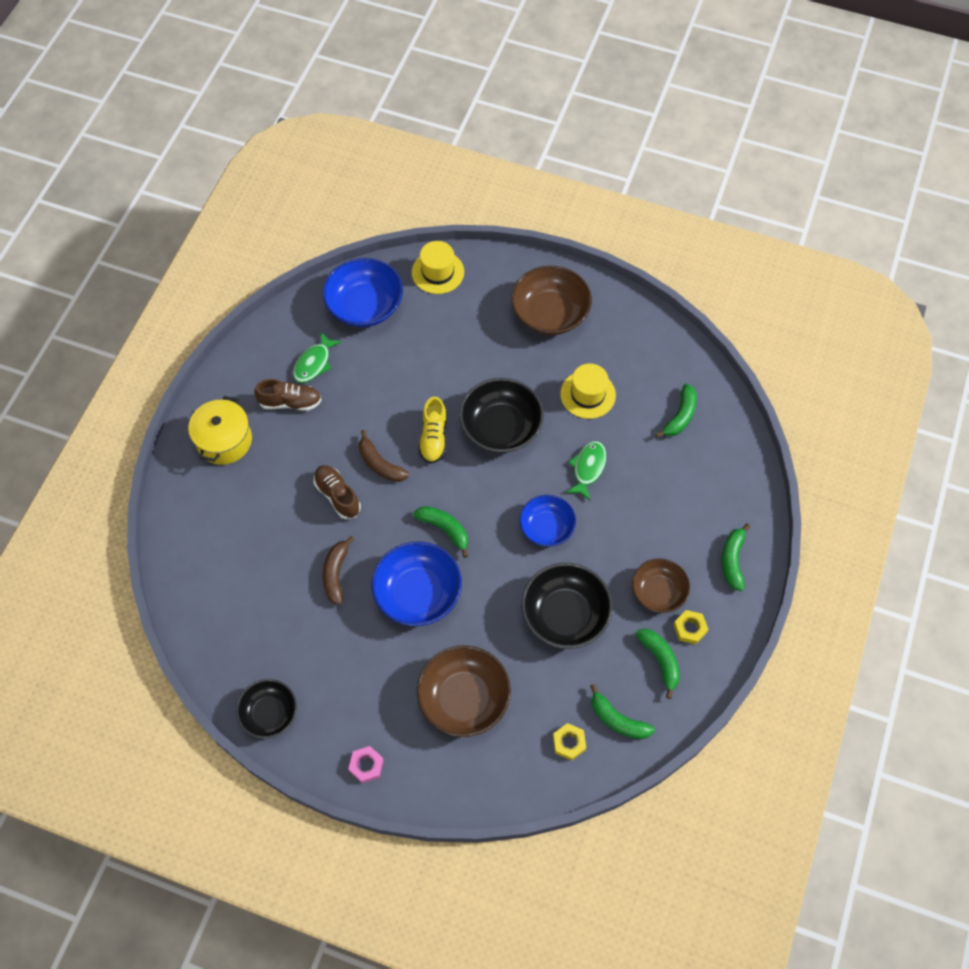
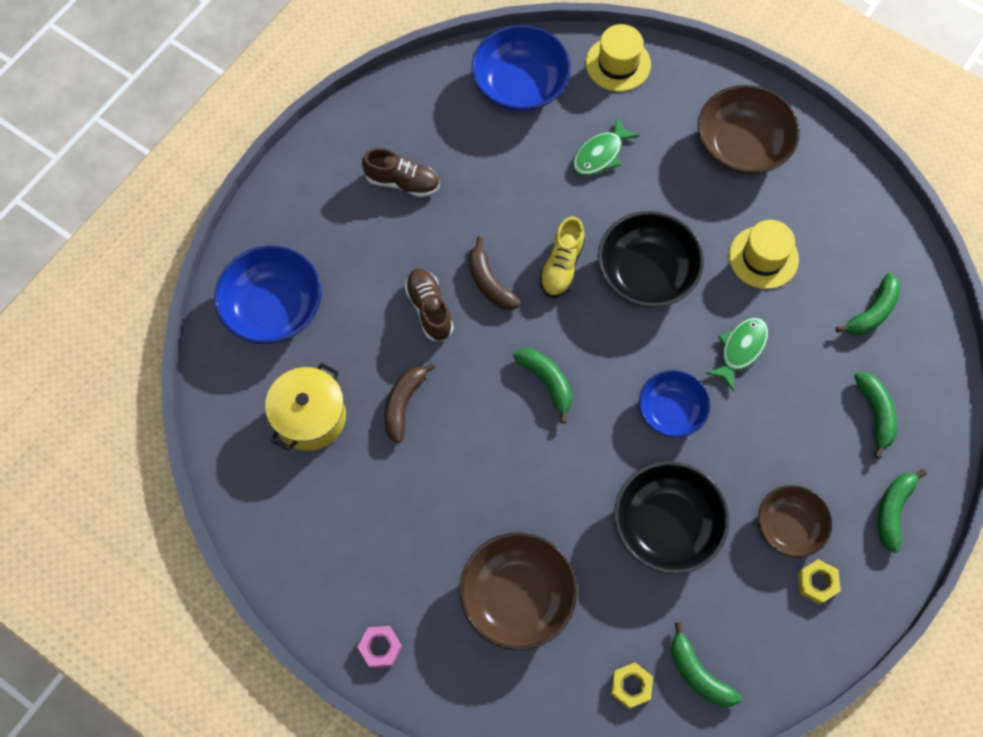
camera: 15 degrees right, 5 degrees up
(224, 440) = (314, 210): yellow pot -> yellow pot (310, 417)
(269, 713) = (283, 553): black bowl -> none
(314, 363) = (442, 141): green fish -> green fish (600, 154)
(418, 593) = (494, 452): blue bowl -> blue bowl (273, 307)
(660, 660) = (770, 613): green banana -> green banana (875, 413)

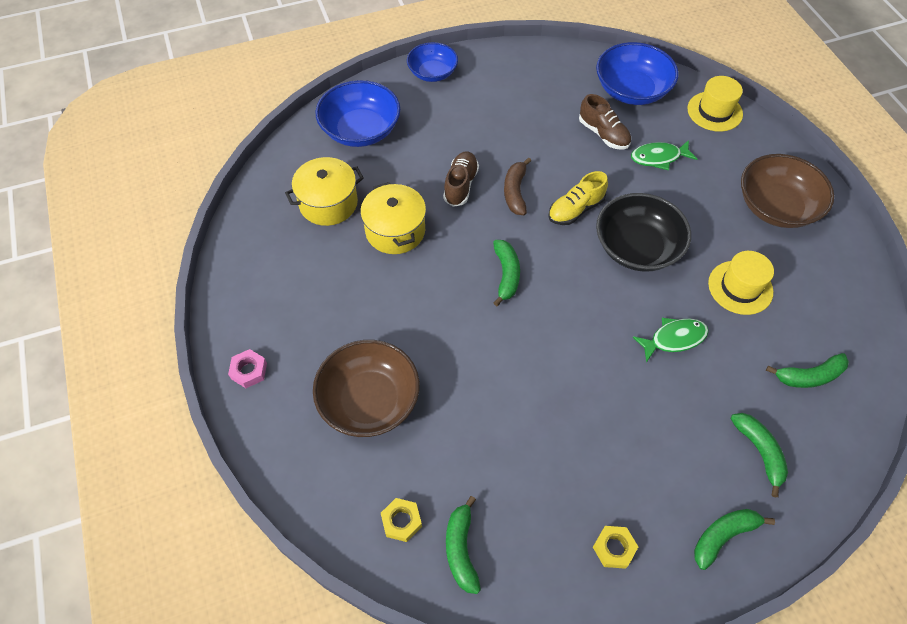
camera: 35 degrees right, 10 degrees down
(402, 182) = (504, 104): brown shoe -> brown shoe (603, 134)
(403, 404) = (395, 231): brown banana -> yellow pot
(666, 525) = (520, 424): black bowl -> none
(671, 410) = (586, 348): blue bowl -> blue bowl (432, 73)
(789, 526) = (621, 489): brown bowl -> none
(875, 413) = (759, 452): green banana -> green banana turned 45 degrees counterclockwise

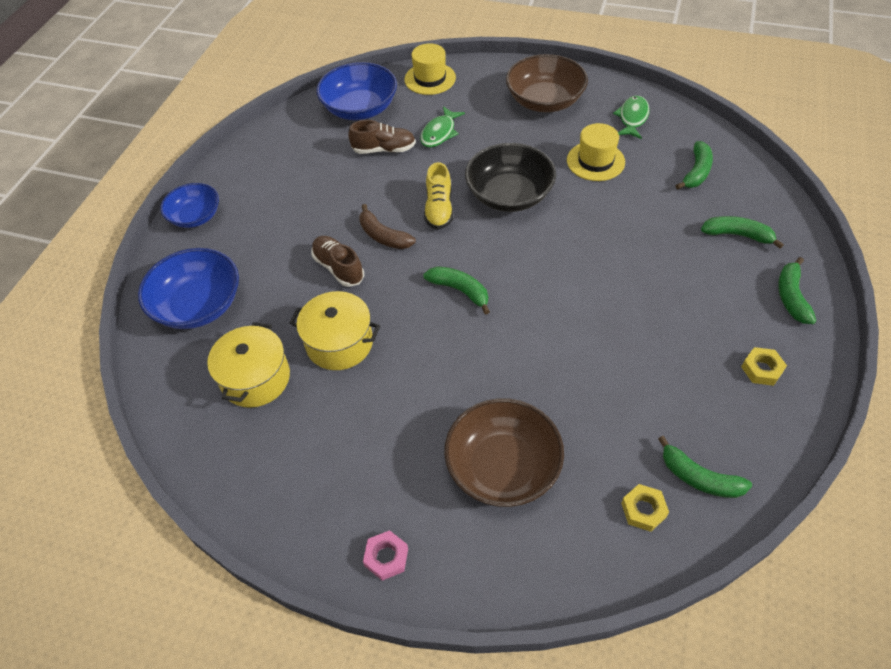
camera: 50 degrees left, 5 degrees down
(674, 339) = (608, 224): green fish -> green fish (632, 118)

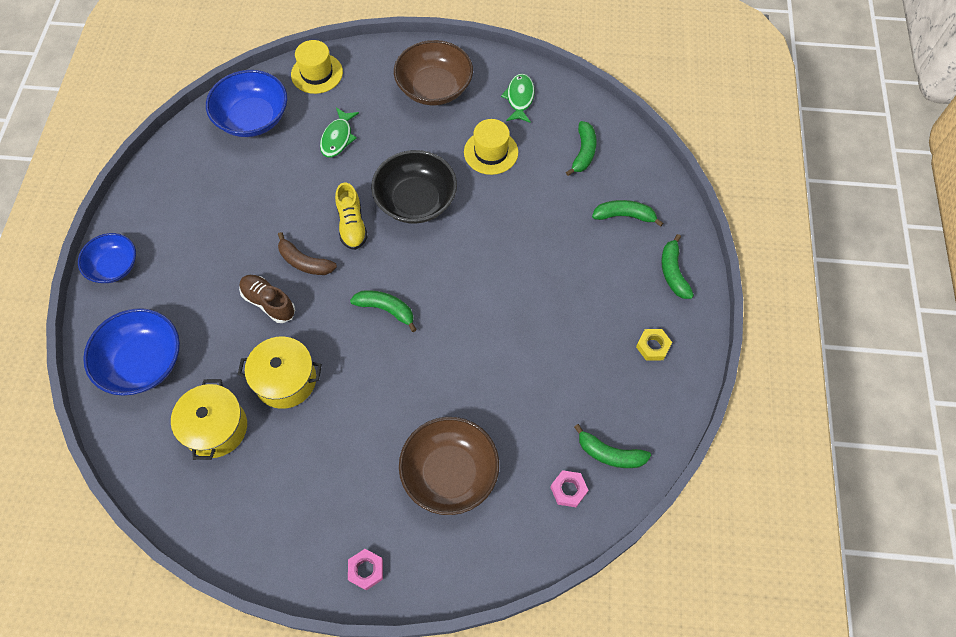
camera: 15 degrees left, 10 degrees up
(384, 149) = (286, 164): brown shoe -> none
(643, 510) = (568, 490): yellow nut -> pink nut

